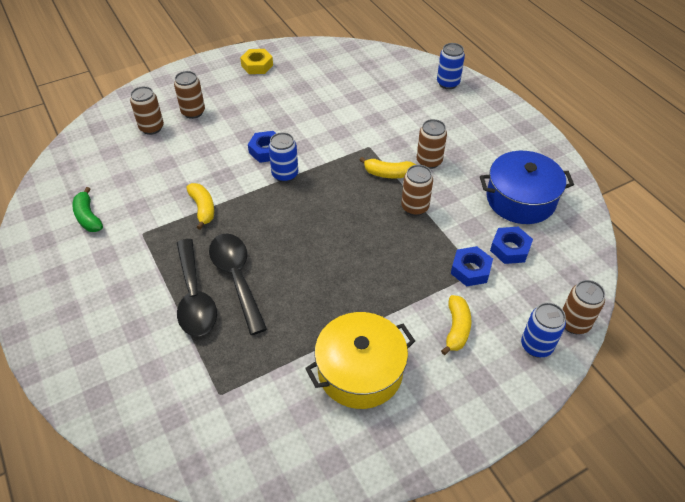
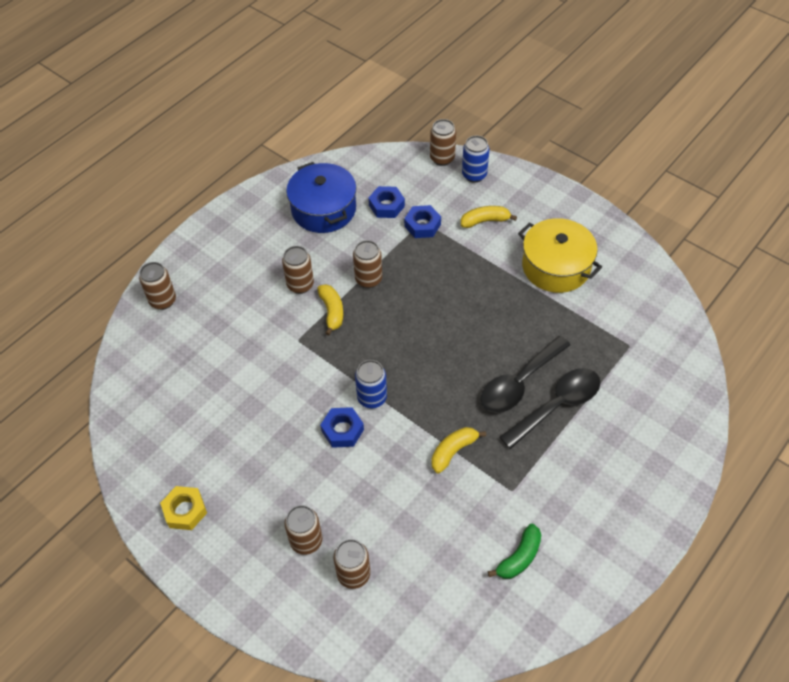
camera: 110 degrees left, 5 degrees up
(448, 83) = (163, 301): blue can -> brown can

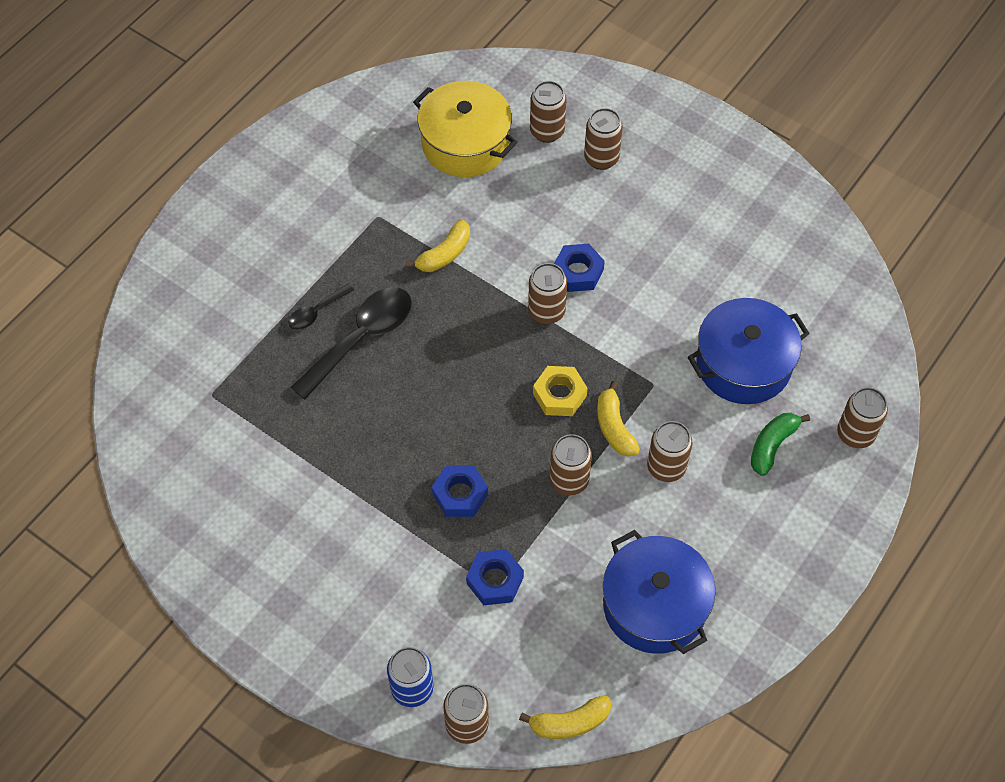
camera: 175 degrees right, 5 degrees up
(185, 510) = (740, 181): yellow nut -> yellow nut (559, 395)
(227, 351) = (743, 364): none -> blue pot
(372, 398) = (546, 311): blue can -> brown can
(386, 206) = (554, 616): blue nut -> blue nut (460, 494)
(485, 221) = (397, 592): yellow banana -> yellow banana (570, 722)
(519, 557) = (374, 153): green banana -> green banana (772, 445)
(556, 266) = (295, 513): yellow pot -> yellow pot (465, 143)
(557, 405) = (316, 312): black spoon -> black spoon, size x0.50

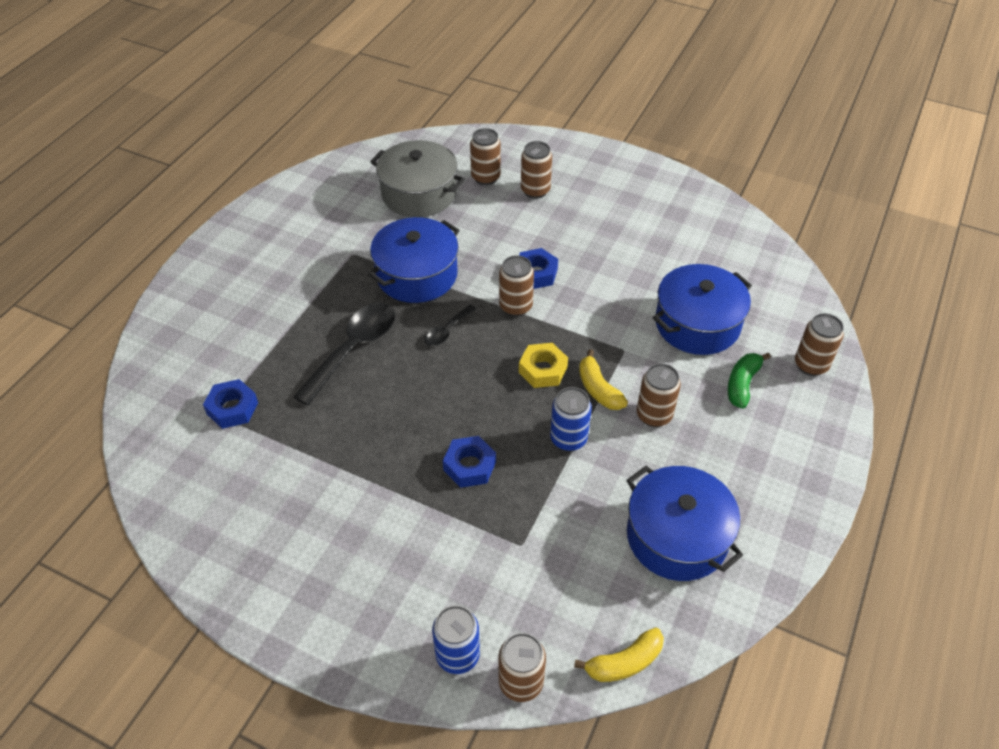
camera: 10 degrees left, 10 degrees down
(316, 312) = (309, 334): black spoon -> black spoon (447, 331)
(444, 254) = (417, 275): yellow banana -> blue pot
(465, 143) = (419, 193): yellow pot -> grey pot
(495, 580) = (519, 537): blue nut -> blue nut (232, 408)
(569, 480) = (568, 439): brown can -> blue can

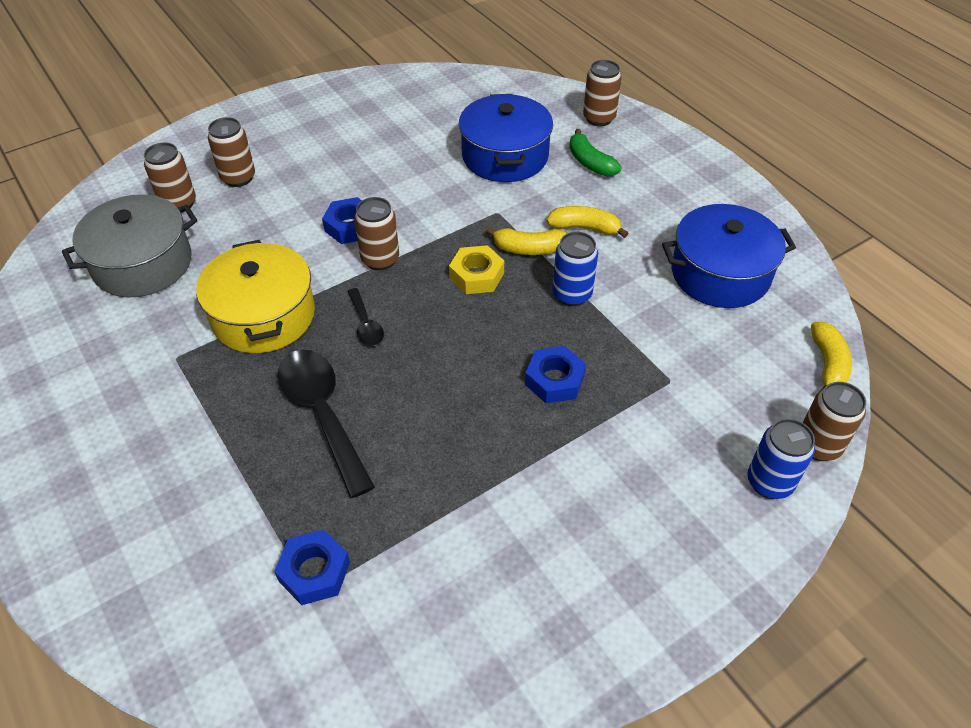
camera: 60 degrees left, 0 degrees up
(417, 275) = (263, 315): blue pot -> yellow pot
(654, 415) = (585, 228): brown can -> yellow banana

